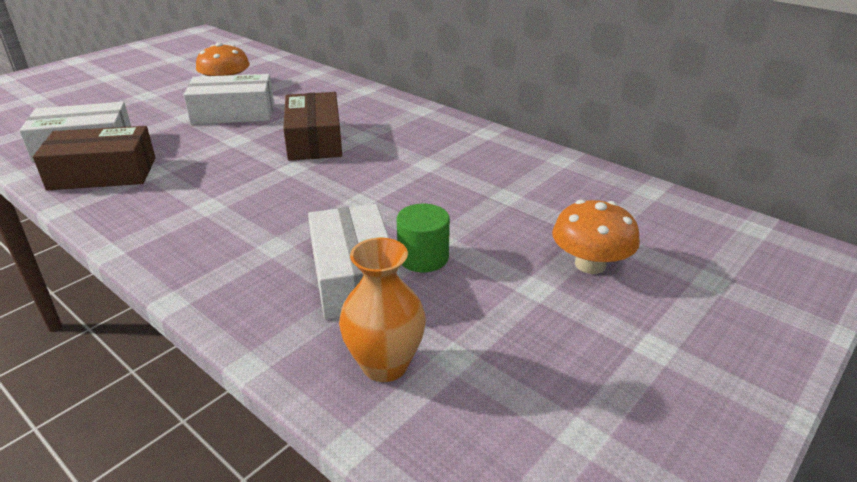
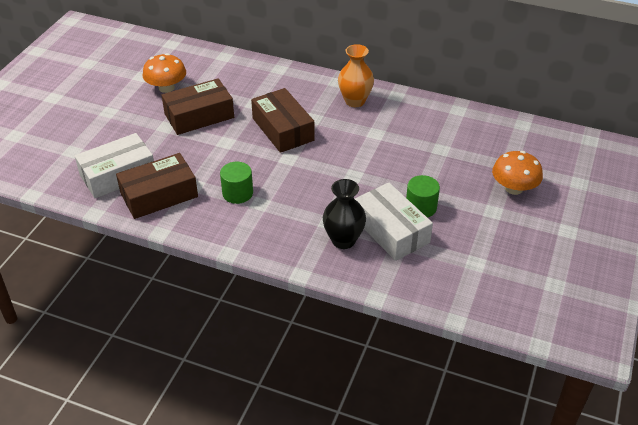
camera: 20 degrees left, 10 degrees up
(193, 190) = (237, 193): none -> green cylinder
(233, 113) = (199, 116): white box -> brown box
(273, 273) = (343, 240): none -> black vase
(385, 365) = (444, 277): orange vase -> orange vase (355, 101)

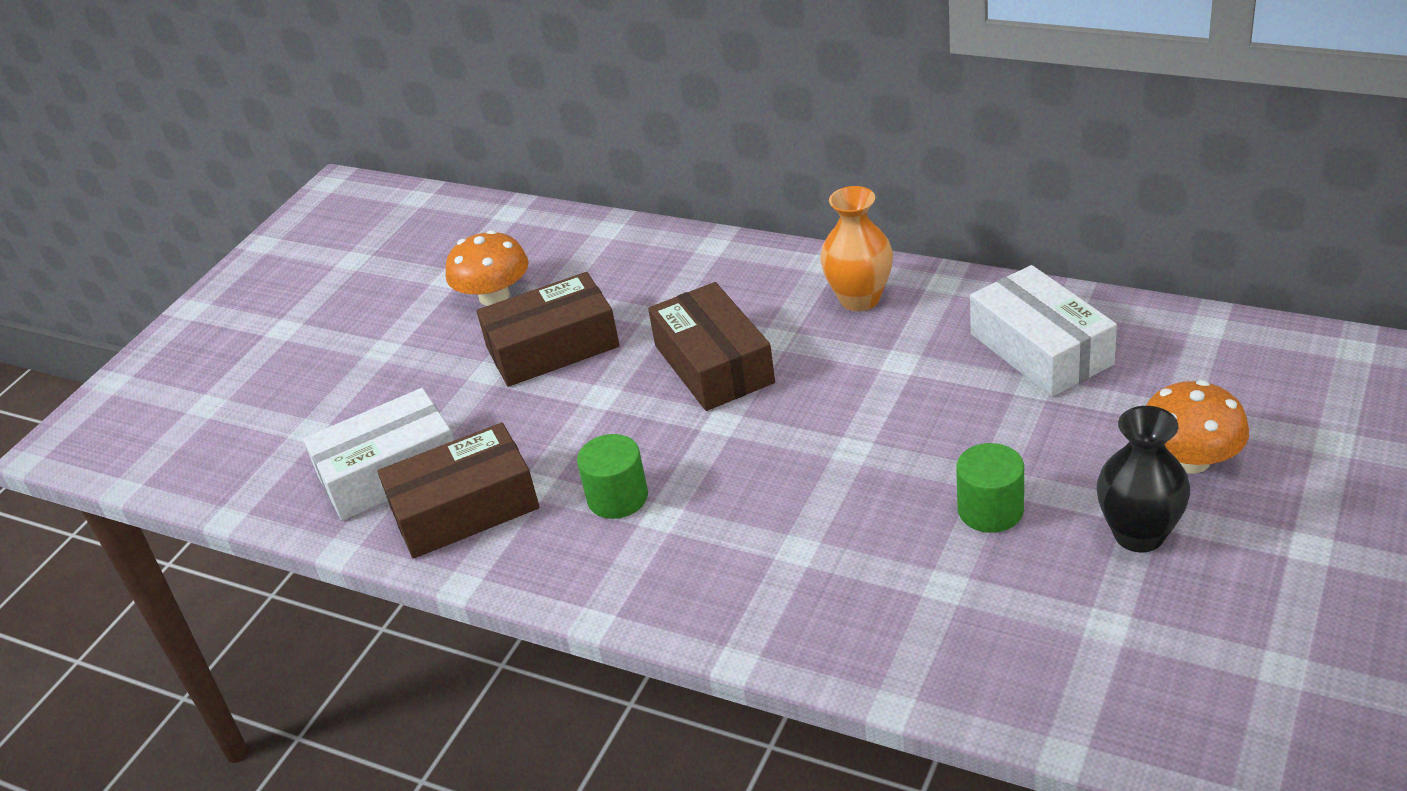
camera: 10 degrees right, 5 degrees down
(343, 240) = (827, 586): black vase -> black vase (1139, 534)
(391, 230) = (927, 561): white box -> white box (1041, 349)

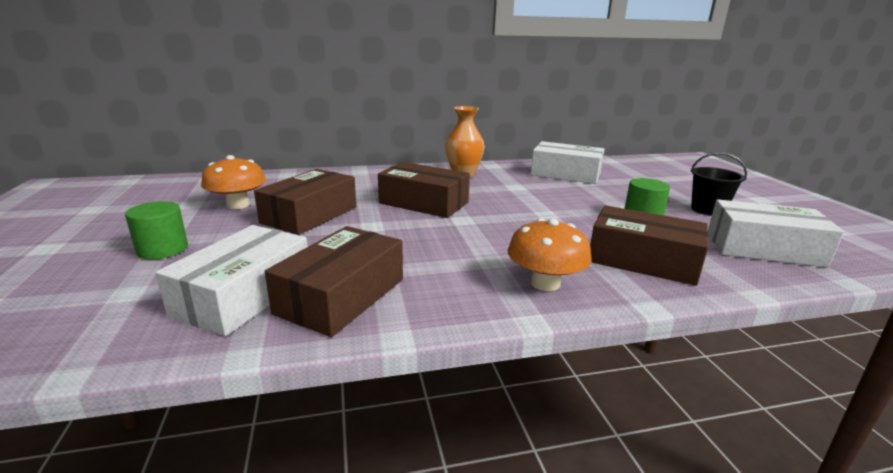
camera: 45 degrees left, 15 degrees down
(617, 497) = (450, 260): green cylinder -> green cylinder (162, 249)
(843, 592) = (643, 260): none -> brown box
(1062, 646) = (763, 248): none -> white box
(1139, 534) = (708, 210): black vase -> black bucket
(1190, 460) = (677, 188): orange mushroom -> orange mushroom (545, 283)

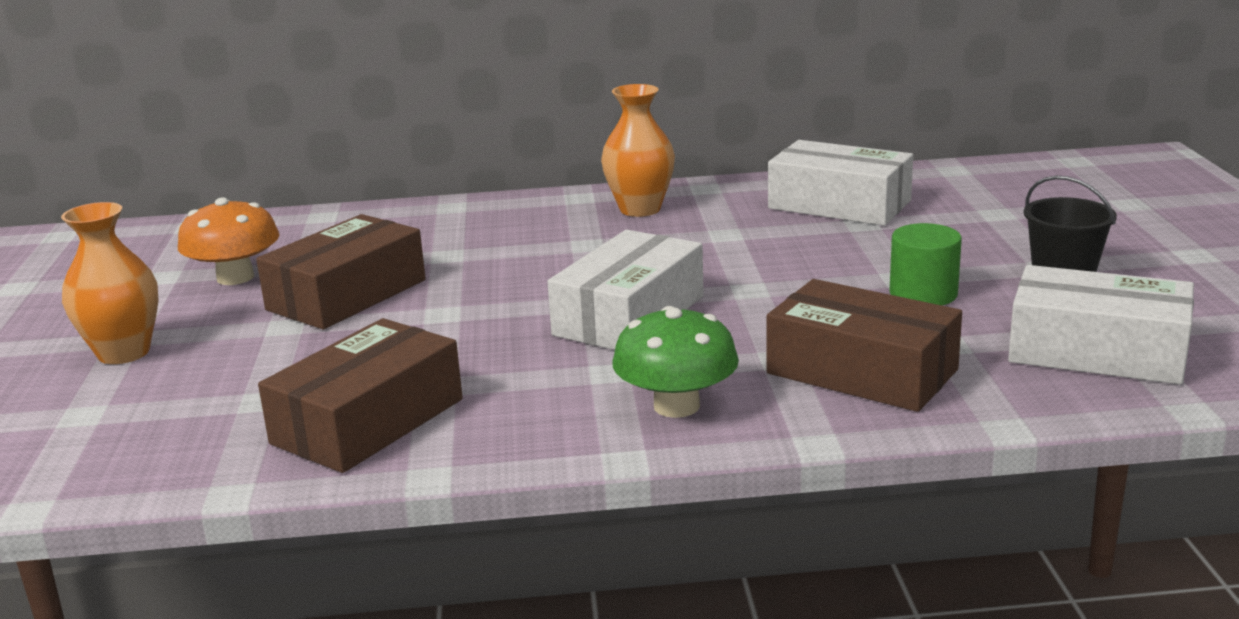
camera: 10 degrees right, 0 degrees up
(162, 249) = (124, 353): green cylinder -> orange vase
(244, 295) = (235, 419): white box -> white box (629, 315)
(423, 203) = (543, 270): brown box -> none
(545, 283) = (676, 406): orange mushroom -> green mushroom

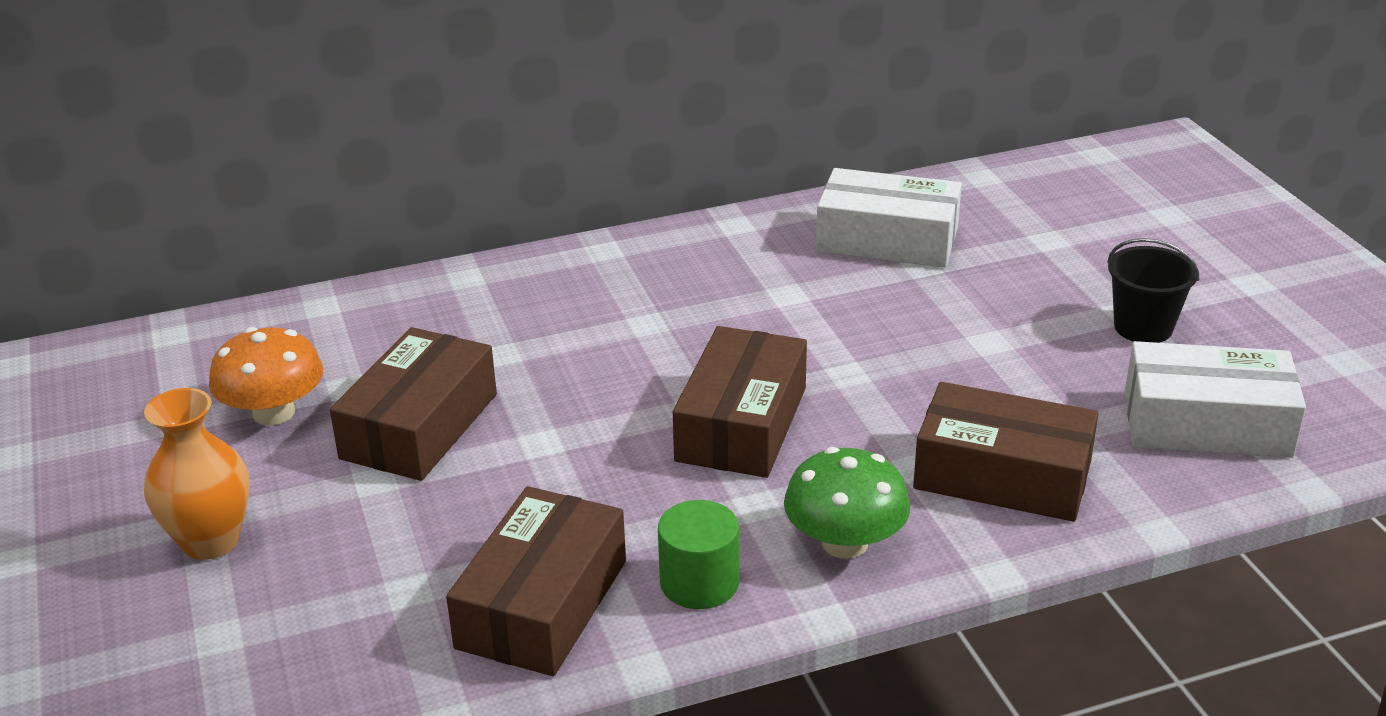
camera: 15 degrees left, 10 degrees up
(629, 315) = (741, 424): white box -> brown box
(640, 209) = (680, 264): orange vase -> none
(923, 294) = (1020, 362): green cylinder -> green cylinder (699, 582)

